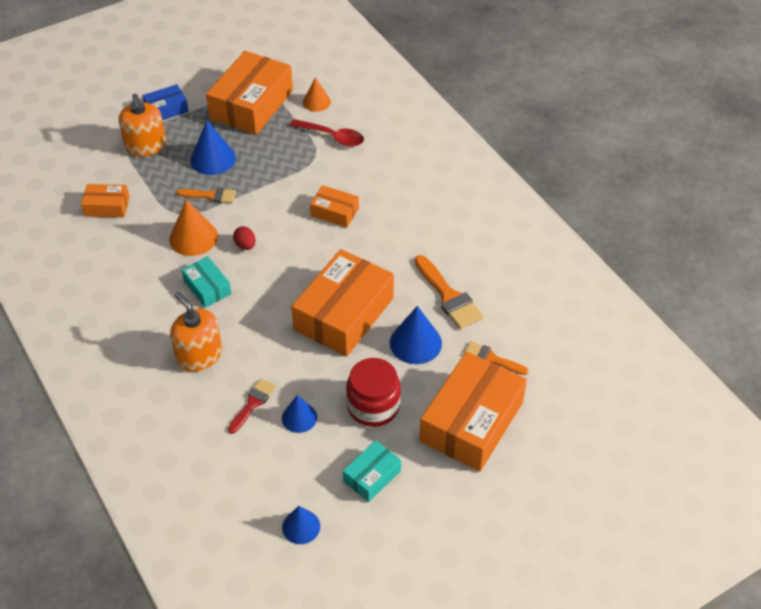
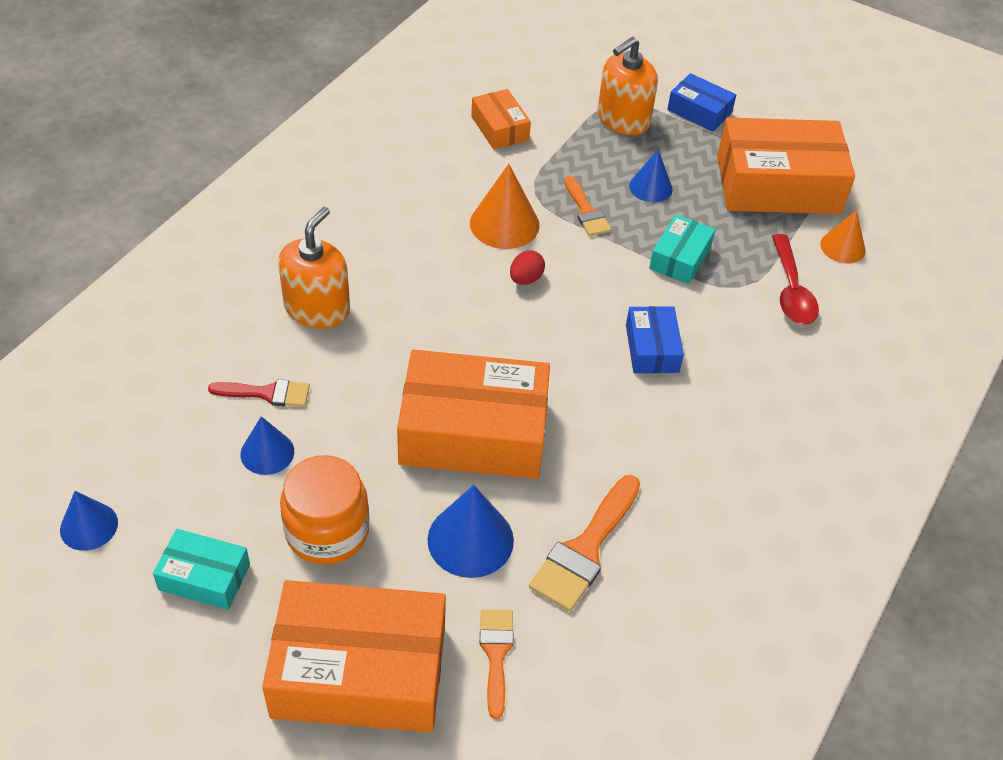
camera: 60 degrees right, 0 degrees up
(207, 287) = (431, 271): turquoise box -> turquoise box (680, 258)
(213, 159) = (650, 187): blue cone -> blue cone, size x0.65
(334, 212) = (652, 348): orange box -> blue box
(373, 406) = (327, 531): red jar -> orange jar

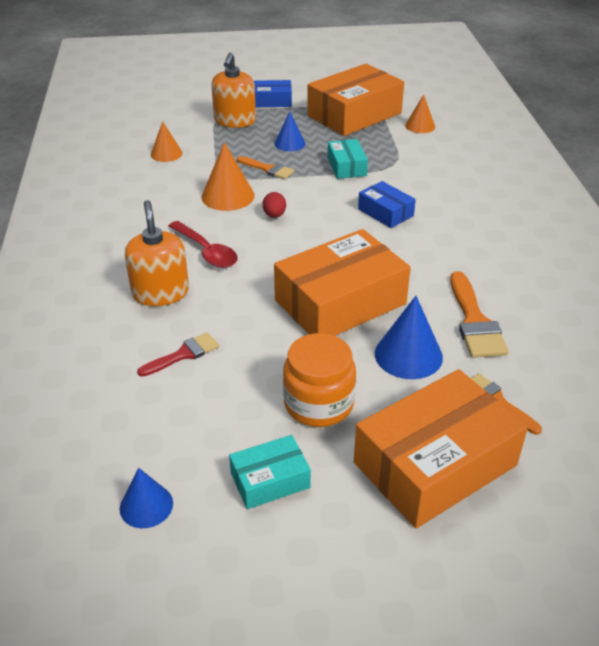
camera: 35 degrees left, 10 degrees down
(267, 452) = (224, 386): blue cone -> none
(500, 128) = (166, 154): orange box -> orange cone
(791, 290) = (420, 154): red spoon -> red spoon (206, 252)

